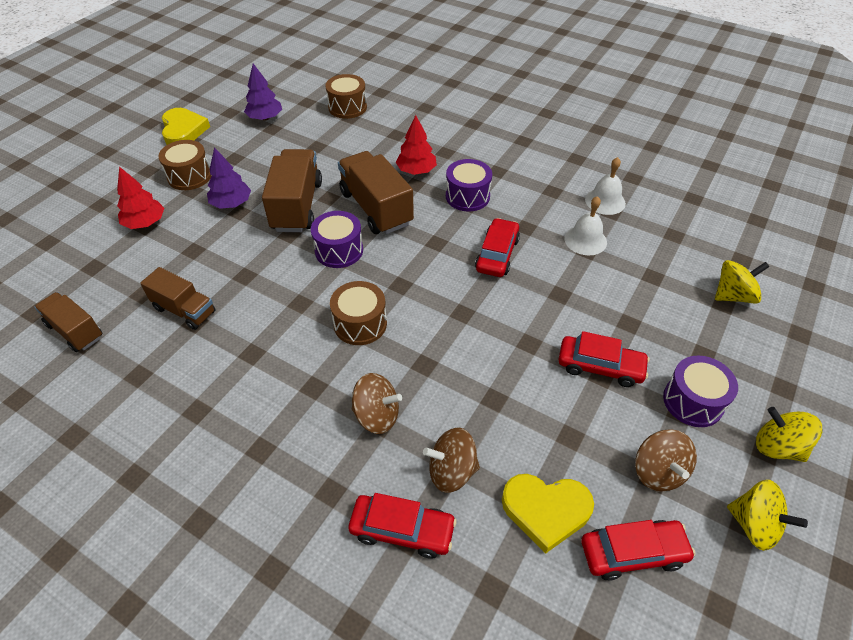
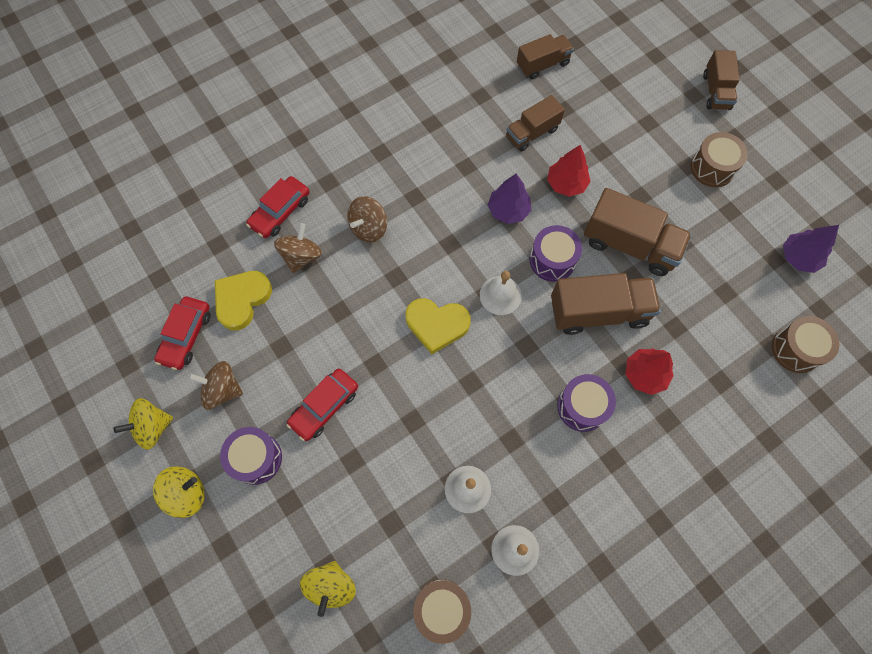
camera: 115 degrees right, 20 degrees up
(93, 191) = (716, 91): none -> brown truck
(145, 223) = (653, 123): red tree -> red tree (566, 183)
(183, 130) = (797, 177): yellow heart -> yellow heart (437, 325)
(231, 203) = (655, 193): purple tree -> purple tree (508, 210)
(360, 324) = (459, 247): brown drum -> brown drum (441, 608)
(397, 275) = (500, 295): none -> white bell
(497, 254) = (487, 392): red car -> none

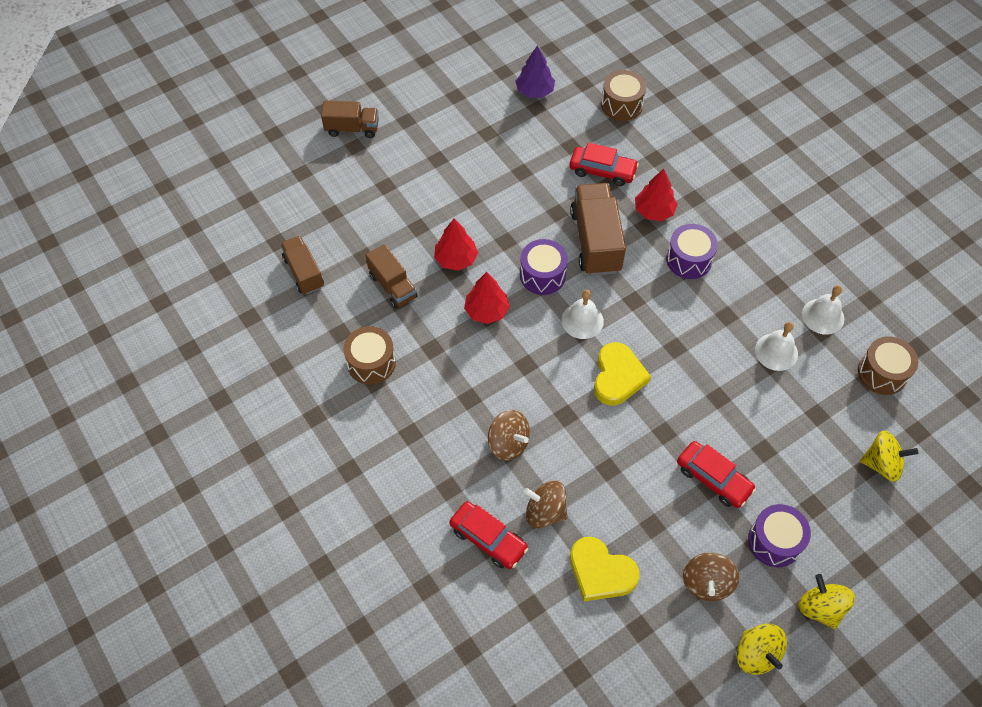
camera: 90 degrees left, 10 degrees down
(186, 336) = (648, 630): red car -> red car (602, 171)
(508, 210) = (486, 311): purple tree -> red tree
(629, 245) = (524, 212): brown truck -> none
(712, 168) = (440, 141): brown drum -> brown drum (371, 363)

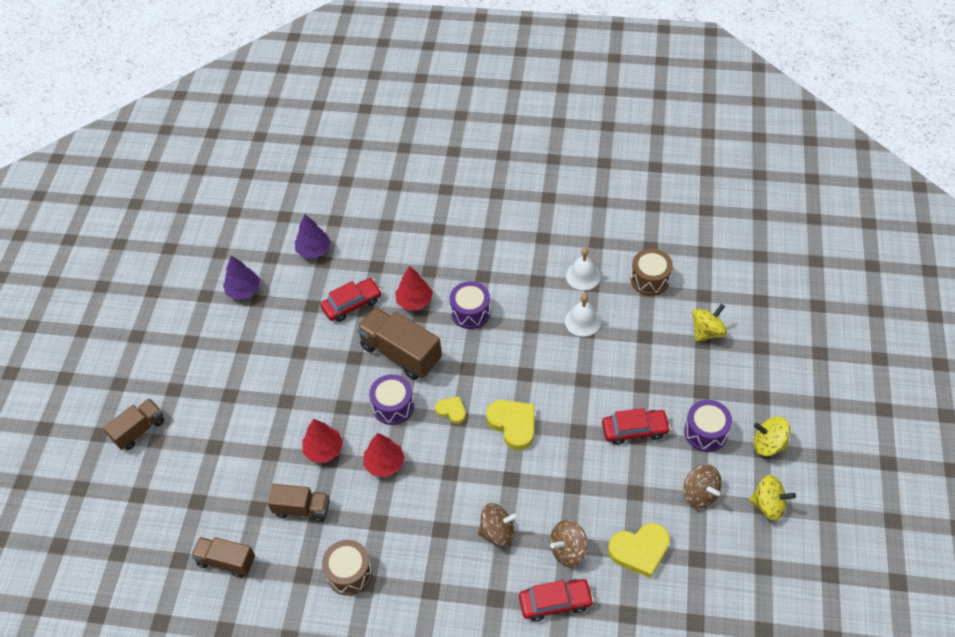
camera: 45 degrees left, 5 degrees down
(582, 320) = (451, 411): white bell -> yellow heart
(621, 105) = (314, 250): brown drum -> purple tree

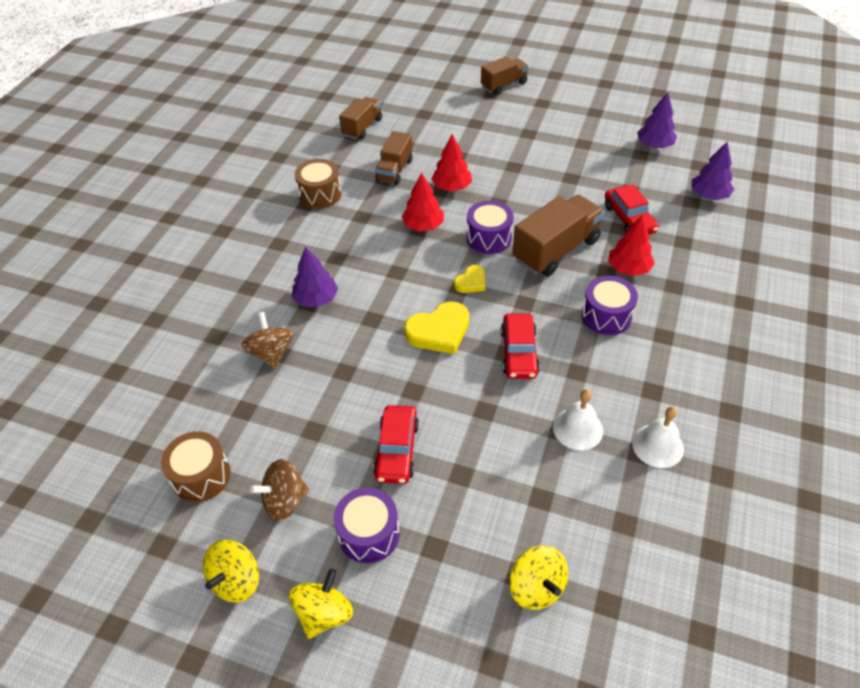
camera: 100 degrees right, 5 degrees down
(139, 430) = (504, 85): brown truck -> brown truck turned 90 degrees counterclockwise
(497, 532) = (316, 299): brown spinning top -> purple tree
(555, 602) = (221, 332): red car -> red car (519, 352)
(640, 550) = (241, 418): yellow heart -> none
(650, 279) = (646, 532): brown drum -> brown drum (201, 476)

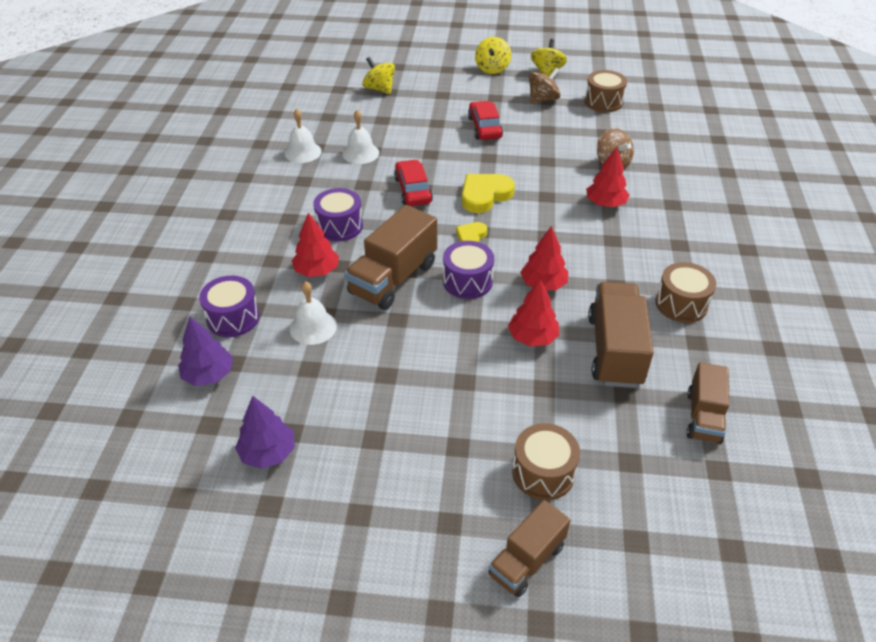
camera: 165 degrees right, 5 degrees down
(316, 299) = (605, 204): purple tree -> red tree
(369, 534) = (483, 94): purple drum -> purple drum (233, 318)
(394, 170) = (615, 350): brown truck -> brown truck, size x1.61
(479, 115) = (543, 473): none -> brown drum
(629, 219) = (313, 327): red car -> white bell

